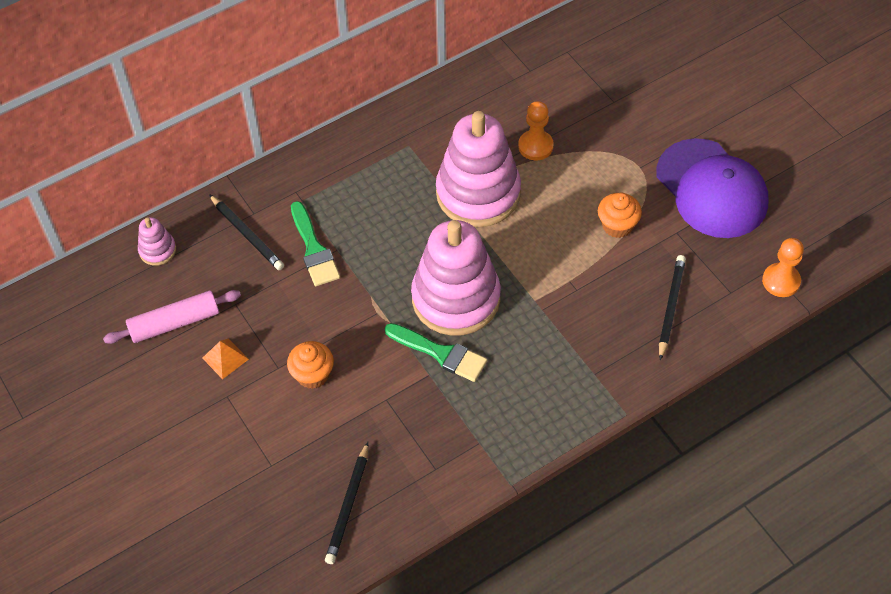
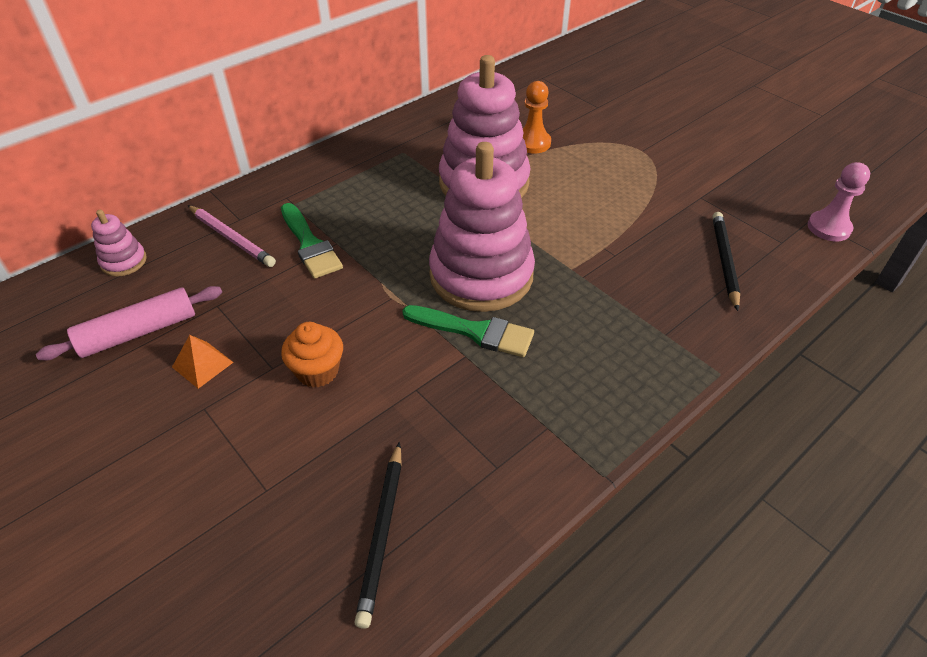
camera: 10 degrees left, 10 degrees down
(247, 235) = (231, 238): black pencil -> pink pencil
(617, 225) = (637, 197): orange cupcake -> none
(711, 189) = (720, 161): purple cap -> none
(781, 281) = (828, 228): orange pawn -> pink pawn

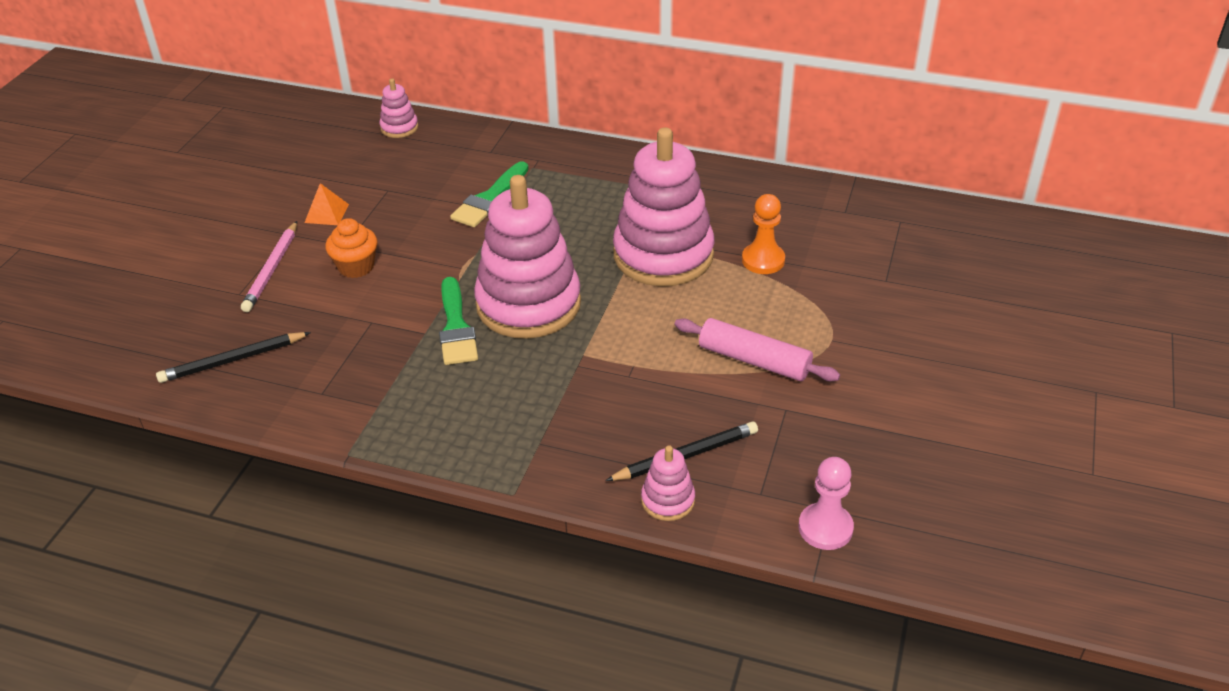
camera: 60 degrees right, 5 degrees down
(138, 332) = (337, 171): pink rolling pin -> pink rolling pin (754, 360)
(231, 238) = (464, 159): pink pencil -> pink pencil (271, 269)
(769, 288) = (668, 500): none -> pink stacking toy

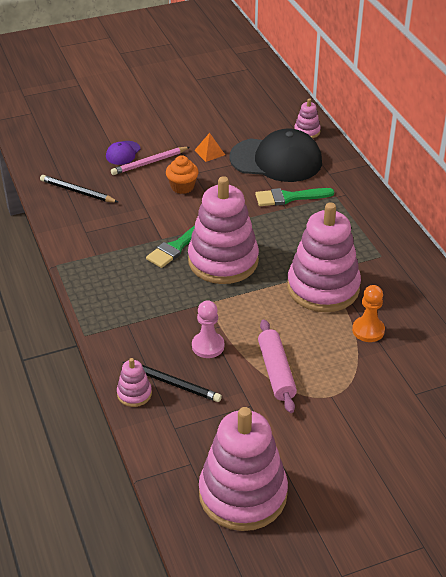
camera: 50 degrees right, 0 degrees up
(219, 281) = (123, 153): none -> purple cap
(414, 174) = (276, 160): none -> black cap
(825, 528) = (174, 468): pink pawn -> pink pawn (208, 346)
(916, 489) = (243, 494): none -> pink stacking toy

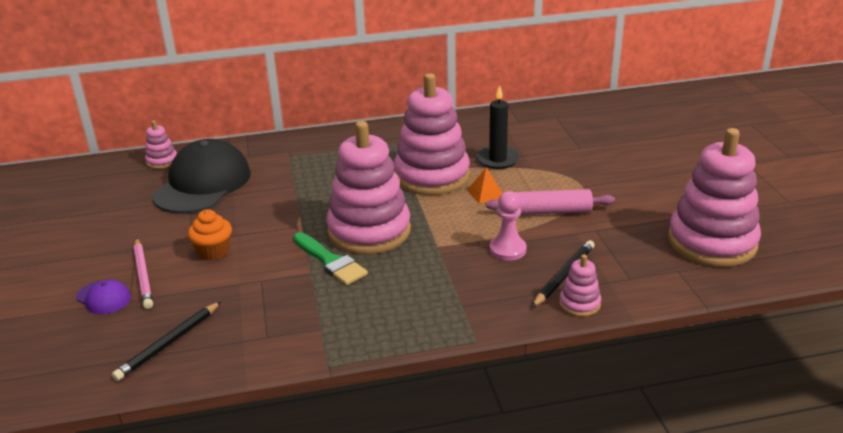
camera: 80 degrees left, 10 degrees down
(209, 152) = (154, 227): orange pyramid -> orange pyramid (485, 193)
(289, 197) = (277, 182): green brush -> none
(368, 330) = (497, 160): orange pawn -> black candle

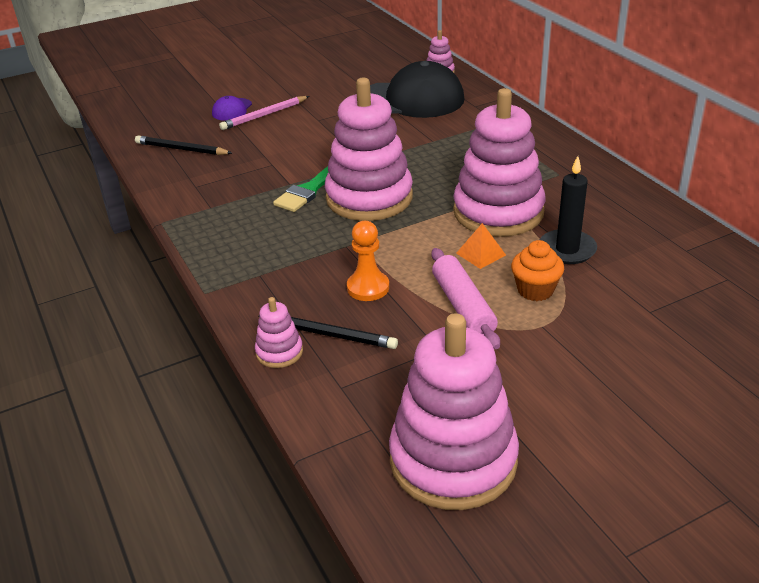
camera: 75 degrees right, 5 degrees up
(213, 251) = (306, 133): orange cupcake -> orange cupcake (535, 290)
(507, 250) = (368, 287): pink pawn -> orange pawn

